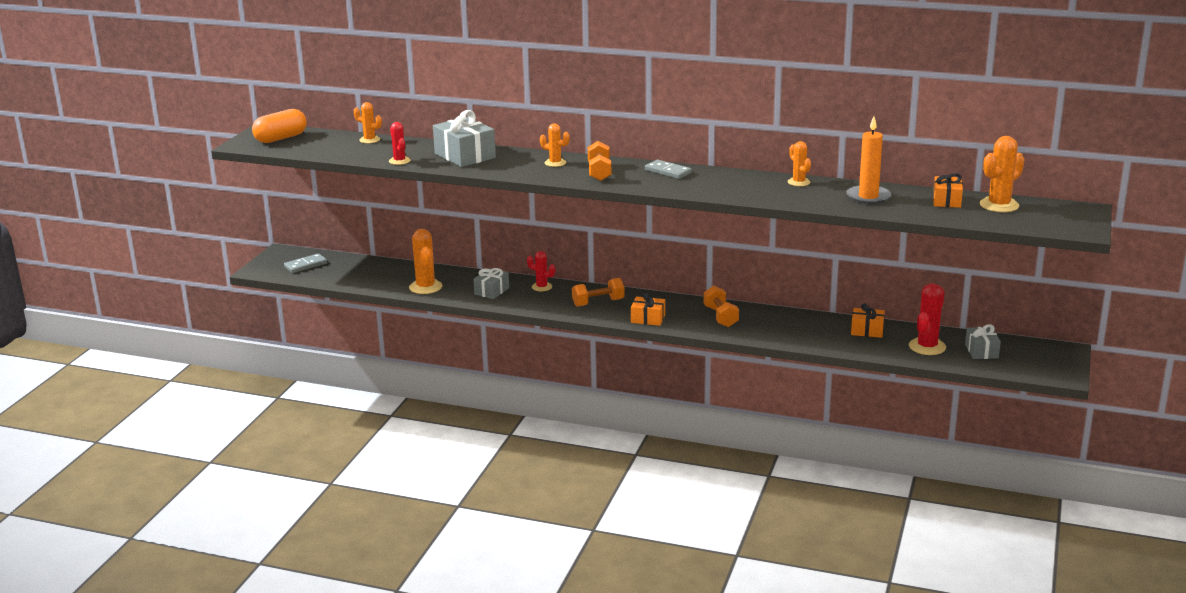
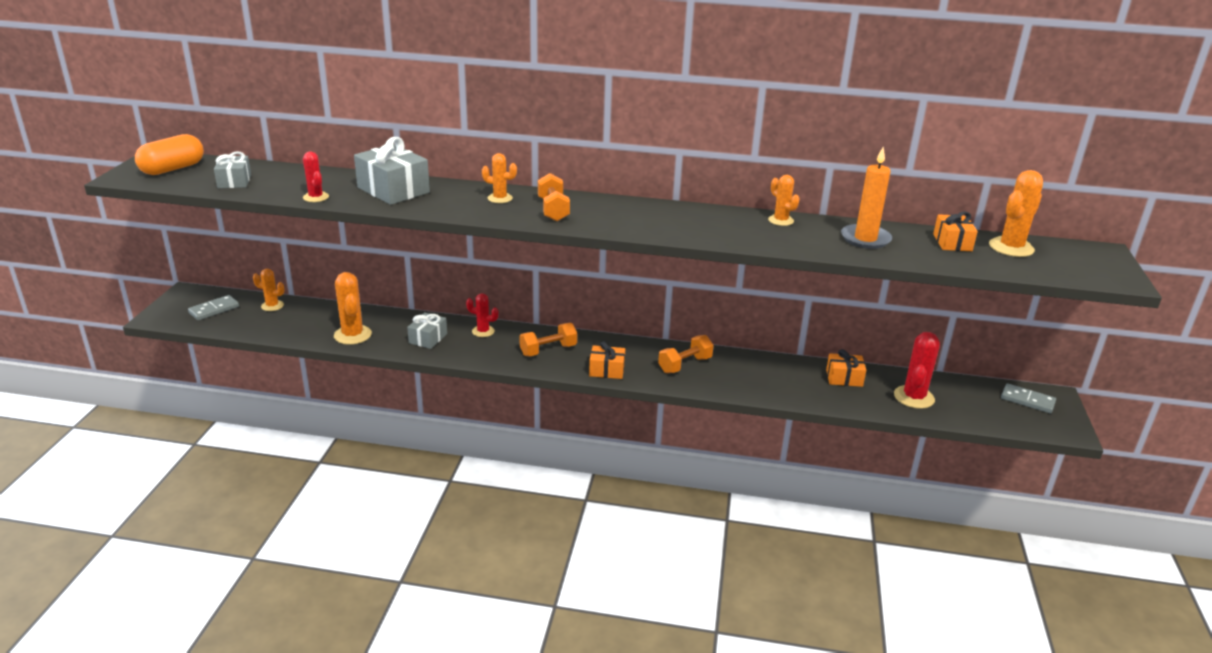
camera: 10 degrees left, 5 degrees up
(369, 140) = (280, 170): orange cactus -> orange cactus (272, 306)
(668, 171) = (631, 208): grey domino -> grey domino (1027, 400)
(720, 317) = (685, 365): orange dumbbell -> orange dumbbell turned 75 degrees clockwise
(981, 351) = (971, 401): grey gift -> grey gift (234, 181)

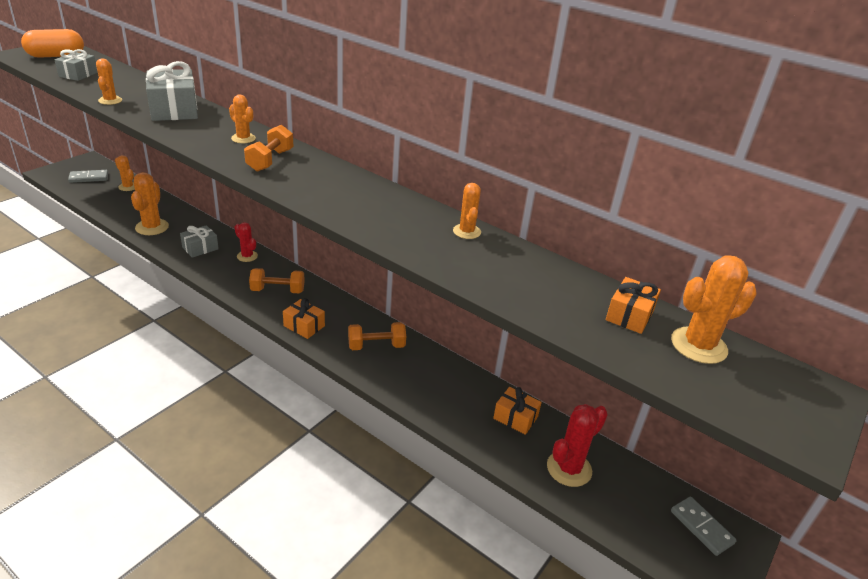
camera: 25 degrees right, 5 degrees up
(316, 197) = (110, 100): red cactus -> orange cactus
(865, 239) = (530, 279): orange candle -> none

